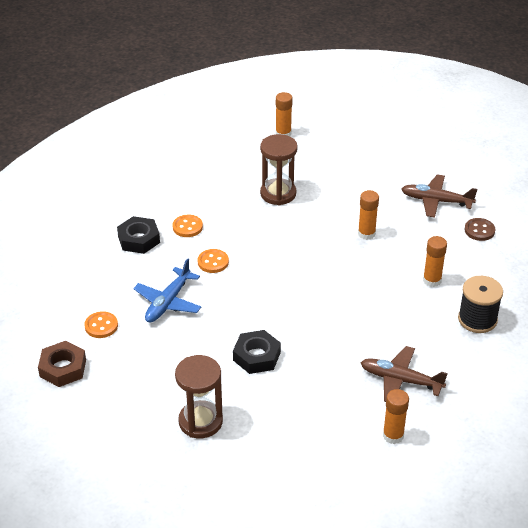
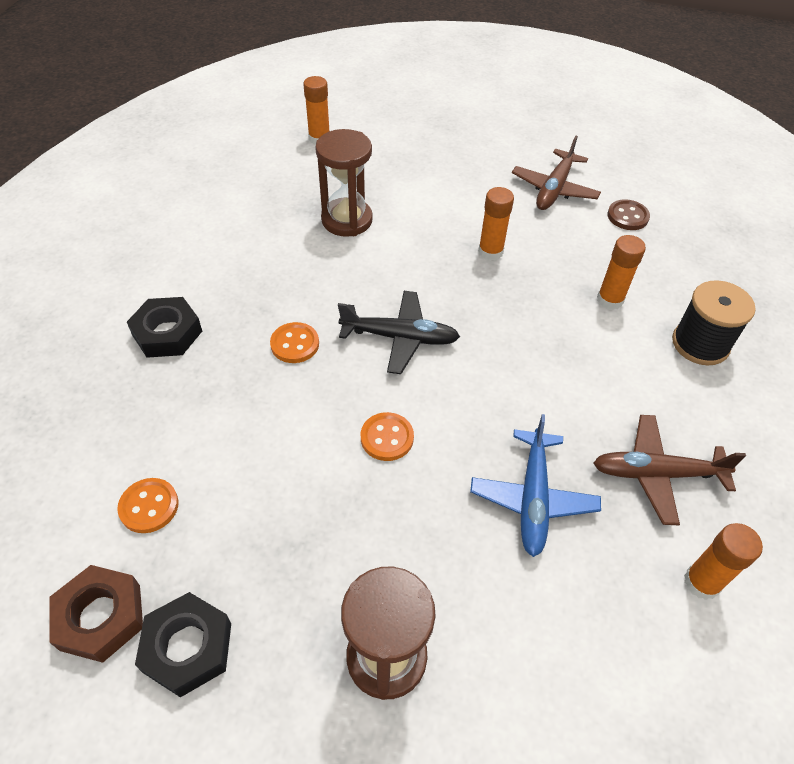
camera: 20 degrees left, 10 degrees up
(168, 302) = (249, 430): blue plane -> blue plane (533, 497)
(187, 227) = (236, 296): orange button -> orange button (387, 438)
(256, 356) = (426, 493): black nut -> black nut (187, 647)
(279, 272) = (399, 337): none -> black plane
(436, 201) = (554, 189): brown plane -> brown plane turned 60 degrees counterclockwise

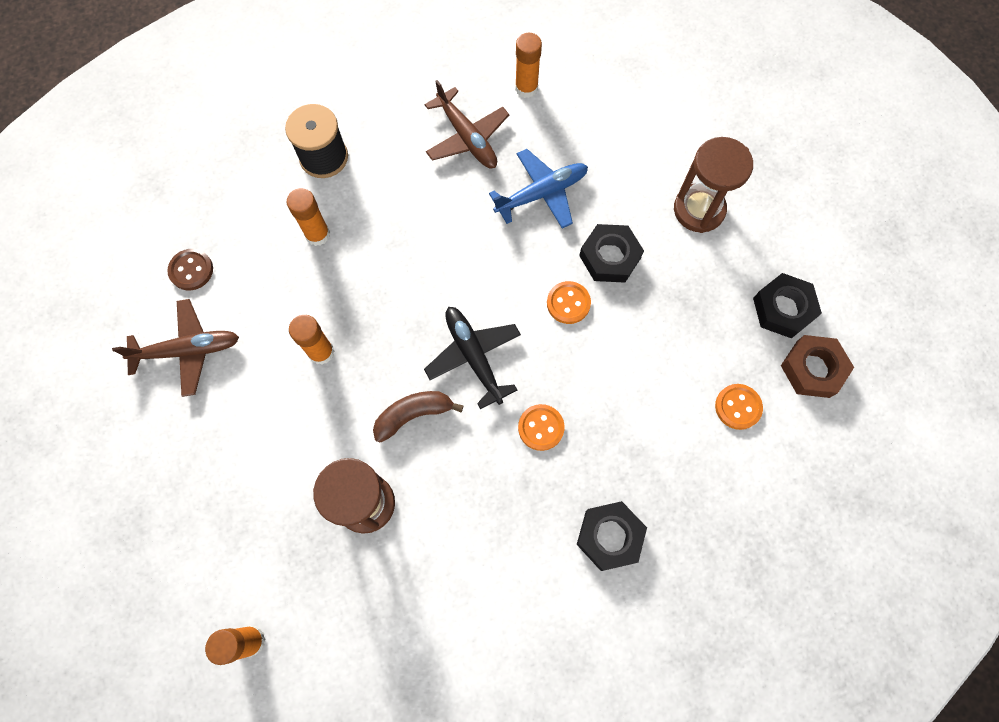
camera: 125 degrees left, 20 degrees up
(386, 275) = (413, 415): none -> brown banana
(405, 510) = (610, 257): none -> black nut

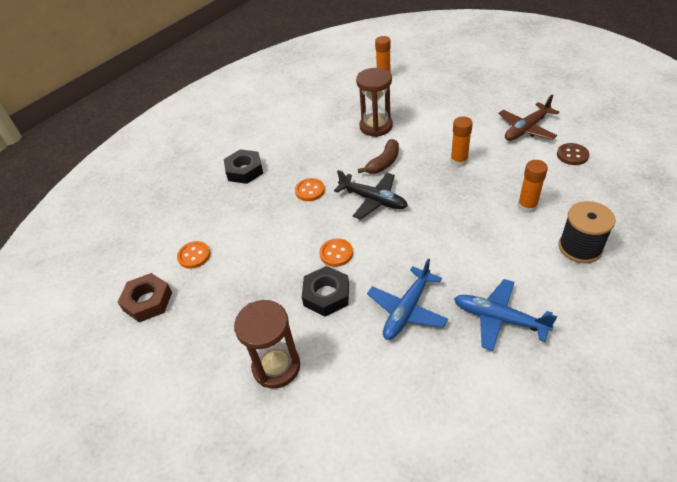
camera: 155 degrees right, 25 degrees down
(467, 137) = (499, 319): brown plane -> blue plane
(526, 88) = (493, 390): orange glue stick -> none
(783, 309) = (180, 328): black nut -> none

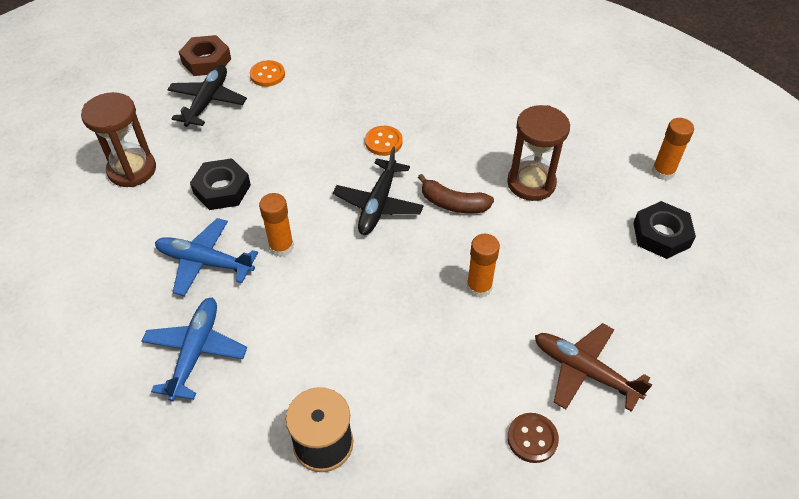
camera: 70 degrees right, 5 degrees up
(208, 302) = (207, 102): none -> black plane
(244, 170) = (407, 77): black nut -> black nut (661, 235)
(336, 253) = (283, 186): orange button -> none
(527, 206) = (398, 376): orange glue stick -> orange glue stick (281, 247)

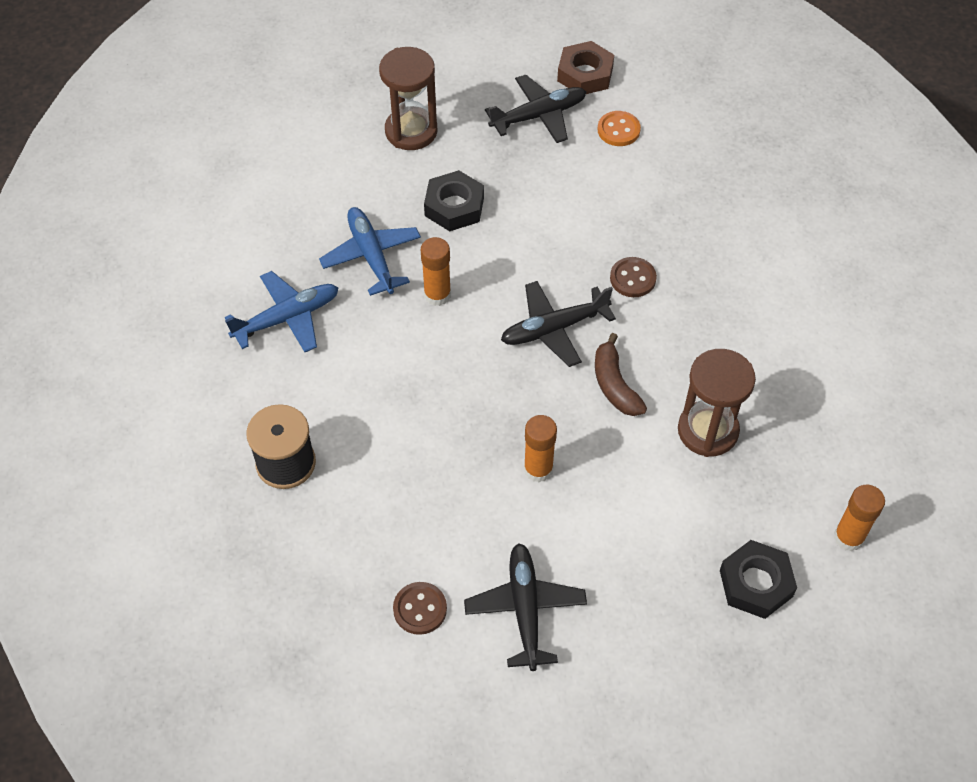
camera: 50 degrees right, 5 degrees up
(383, 142) = (632, 278): orange button -> brown button
(585, 371) = (525, 610): brown plane -> black plane

